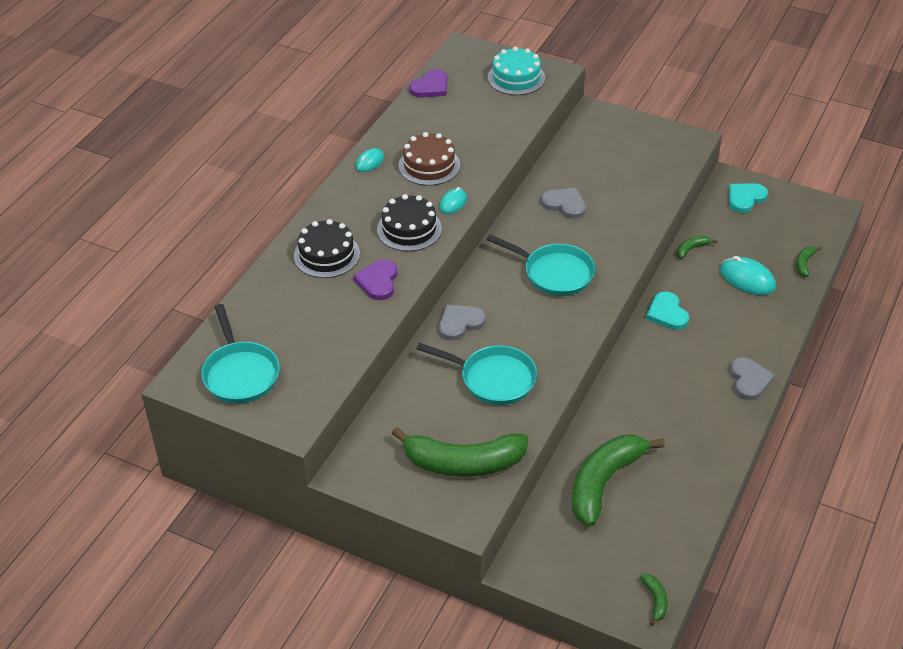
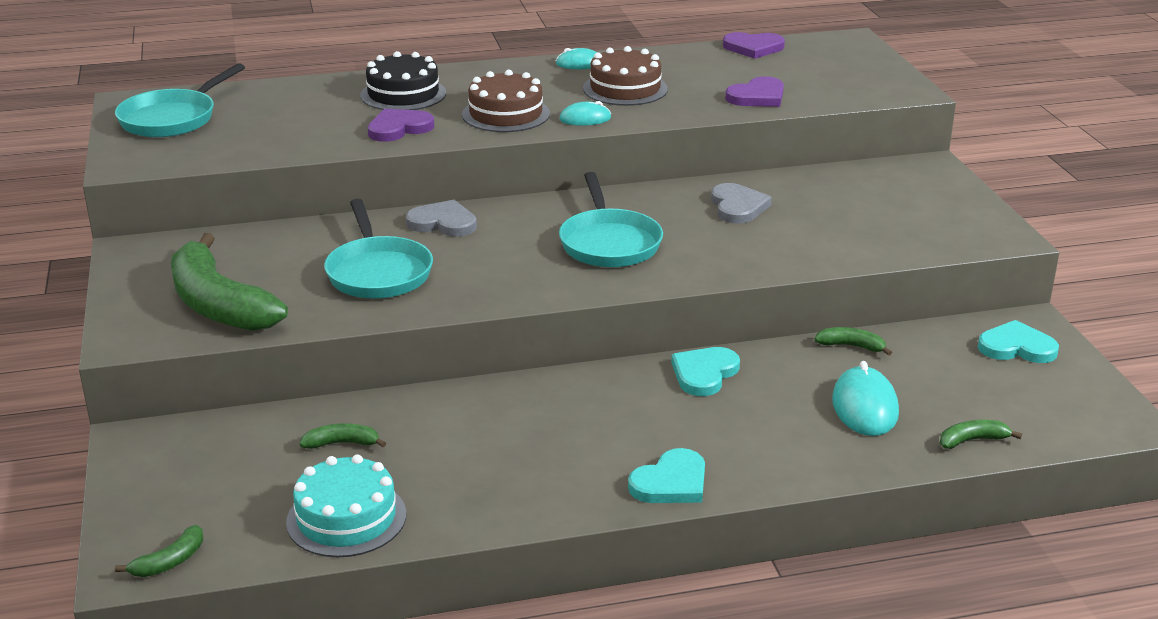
camera: 50 degrees right, 15 degrees down
(409, 229) = (506, 114): black cake -> brown cake
(499, 125) = (757, 96): none -> purple heart
(516, 78) = (856, 77): turquoise cake -> turquoise cake (346, 518)
(604, 482) = (342, 443): green banana -> green banana, size x0.41
(749, 380) = (671, 482): grey heart -> turquoise heart

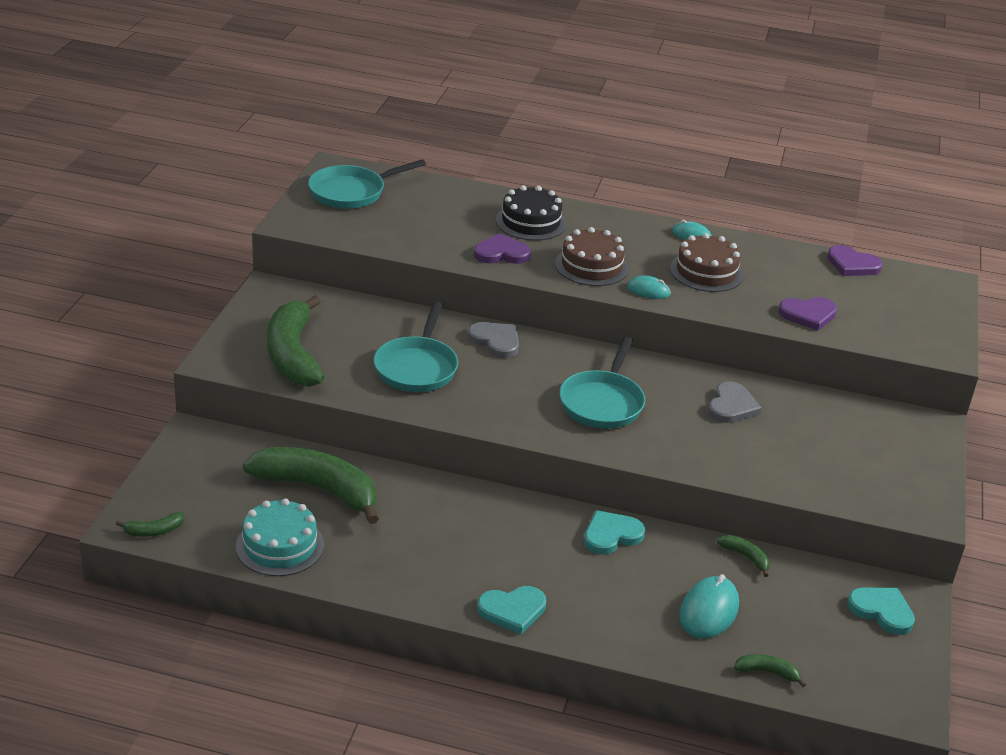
camera: 25 degrees right, 5 degrees up
(342, 443) = (318, 489): green banana -> green banana, size x2.43

